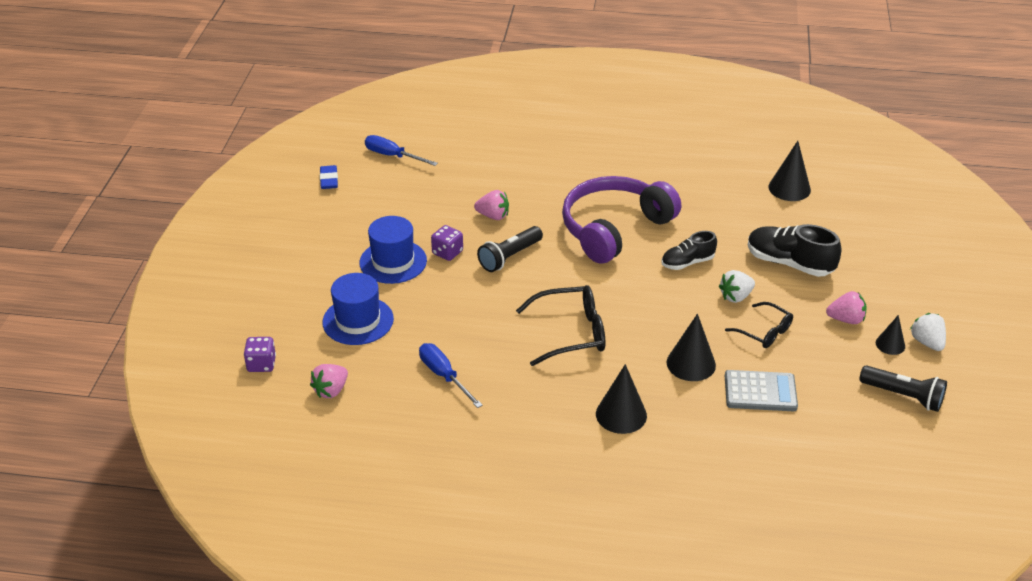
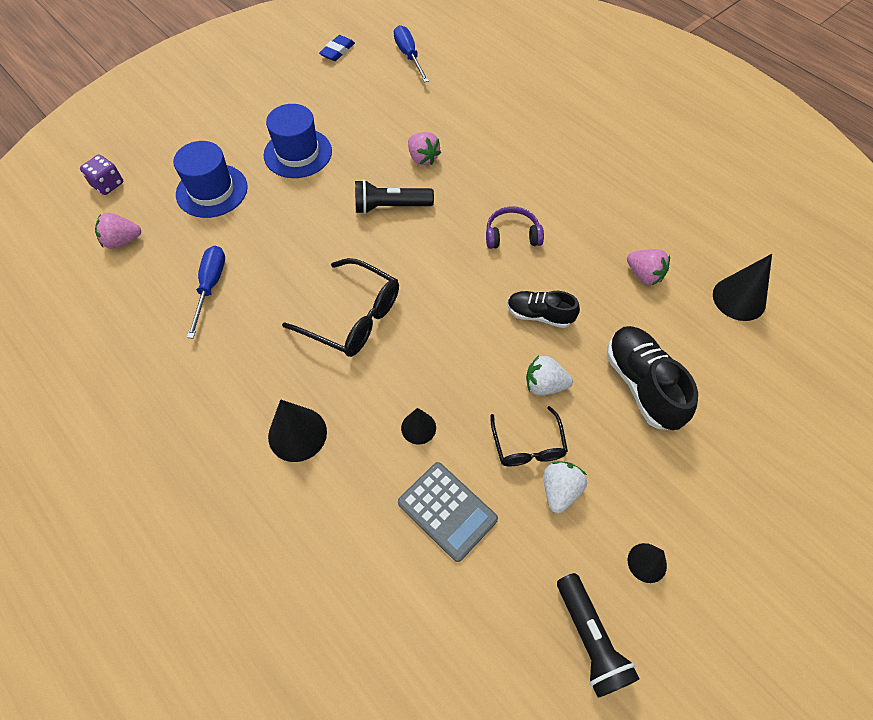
camera: 40 degrees right, 20 degrees up
(447, 252) = (347, 171): purple dice -> none
(614, 228) = (512, 235): purple headphones -> purple headphones, size x0.44
(691, 363) = (418, 428): black cone -> black cone, size x0.60
(846, 319) = (630, 494): pink strawberry -> pink strawberry (644, 275)
(927, 342) = (693, 593): white strawberry -> white strawberry (560, 490)

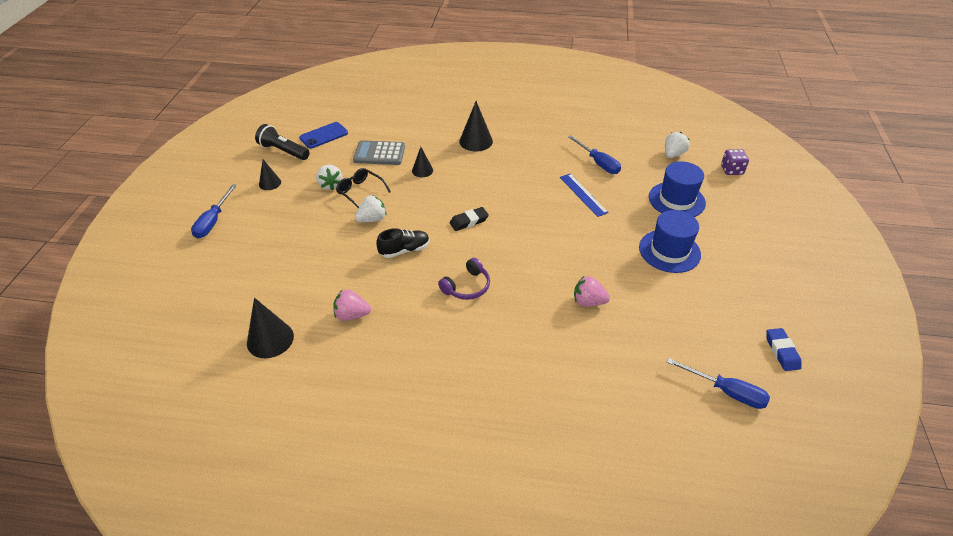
camera: 140 degrees right, 15 degrees down
(122, 241) = (673, 154): pink strawberry -> white strawberry
(285, 257) = (583, 194): none -> blue ruler
(353, 317) = (509, 191): black glasses -> none
(390, 207) = (565, 255): black flashlight -> none
(439, 306) = (469, 221): none -> black eraser
(500, 634) = (324, 135): none -> blue phone
(642, 385) = (313, 249): black shoe -> none
(759, 531) = (213, 221): none -> blue screwdriver

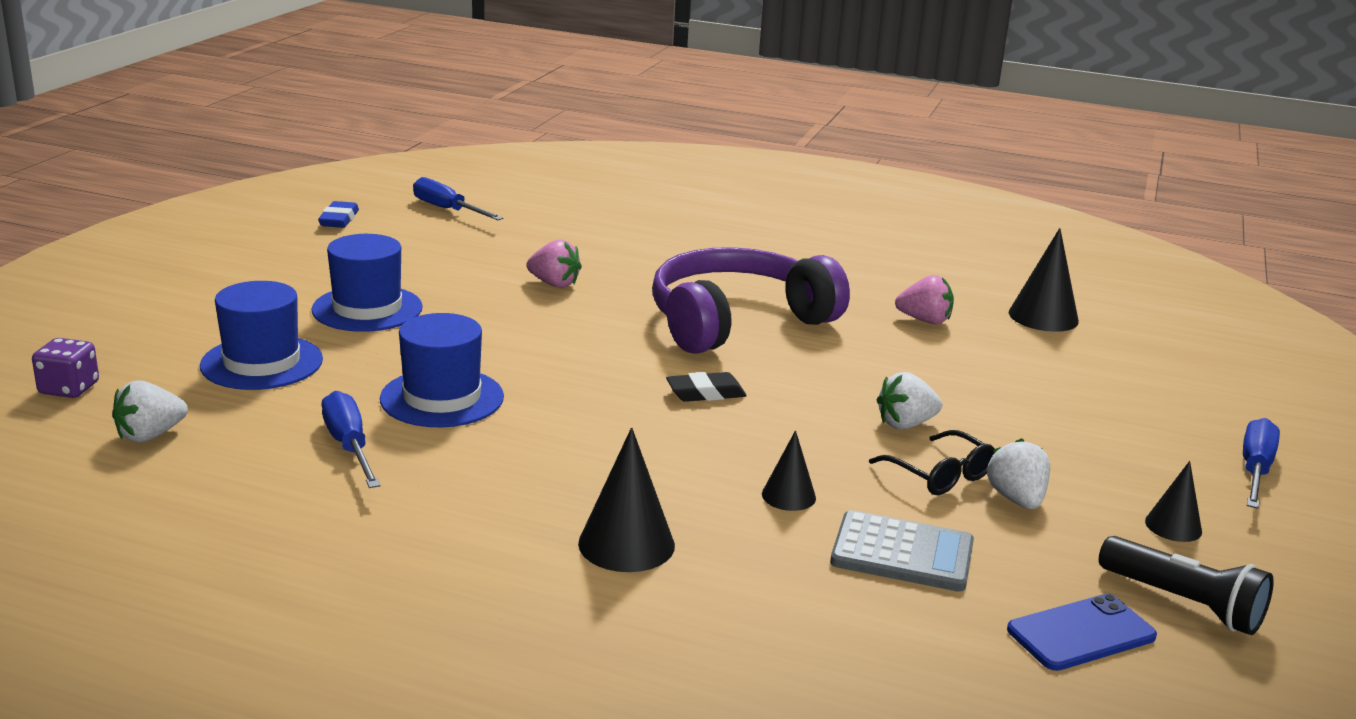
camera: 170 degrees left, 20 degrees down
(404, 250) = (839, 374): black shoe -> none
(467, 286) = (737, 321): purple headphones -> purple headphones, size x2.27
(583, 194) = (442, 398): blue ruler -> blue hat

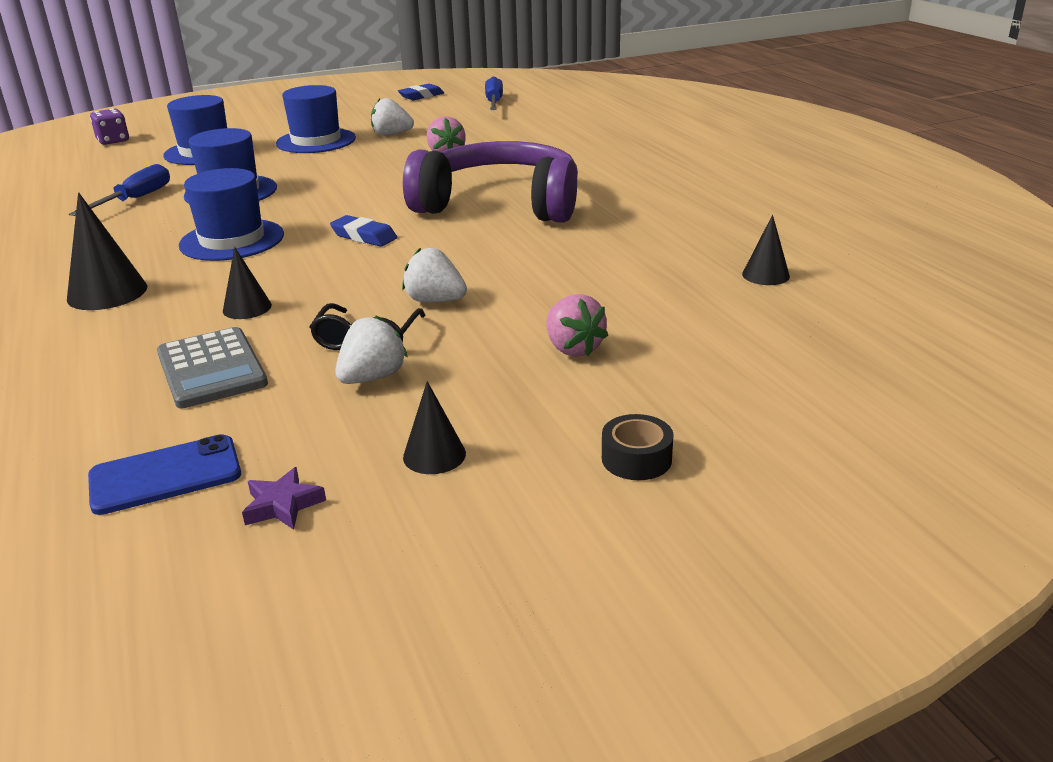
camera: 50 degrees right, 5 degrees up
(150, 435) = (86, 168): white strawberry -> white strawberry (391, 134)
(595, 445) = (232, 240): none -> blue hat
(705, 393) = (364, 236): black eraser -> blue eraser
(924, 320) = (644, 245): pink strawberry -> pink strawberry (573, 348)
(1043, 317) = (765, 275): black cone -> black cone, size x0.60
(1081, 633) = (165, 475): blue phone -> blue phone turned 45 degrees counterclockwise
(1184, 603) = (283, 505): black flashlight -> purple star
(1255, 470) = (636, 459): blue screwdriver -> black tape

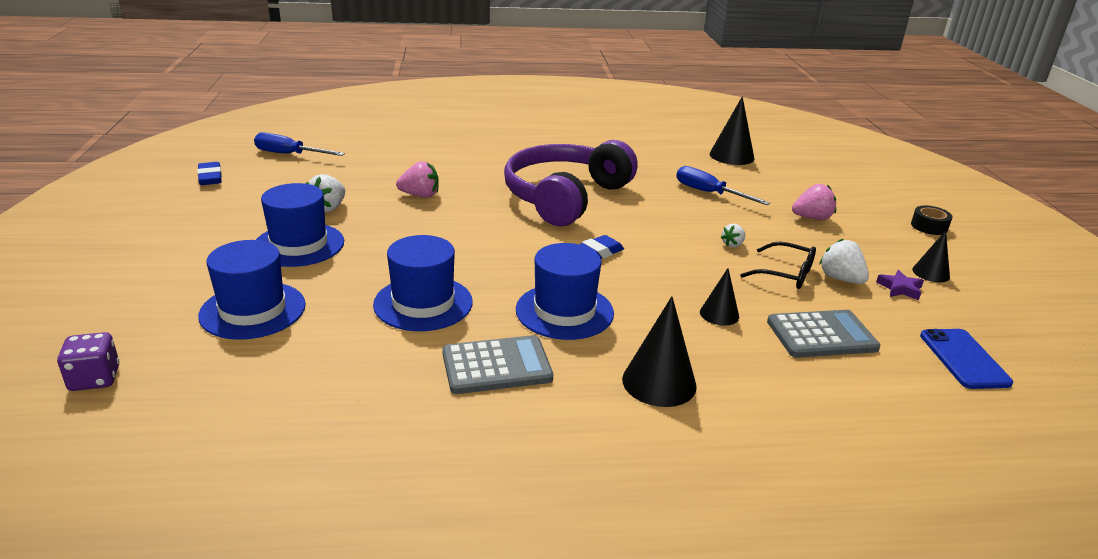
camera: 75 degrees left, 0 degrees up
(133, 231) = (496, 366): none -> grey calculator
(135, 199) = (389, 363): blue screwdriver -> blue screwdriver (709, 193)
(283, 505) = (987, 321): purple star -> purple star (900, 288)
(435, 301) = (732, 244): white strawberry -> white strawberry, size x0.61
(765, 275) = (731, 156): black cone -> black cone, size x1.66

